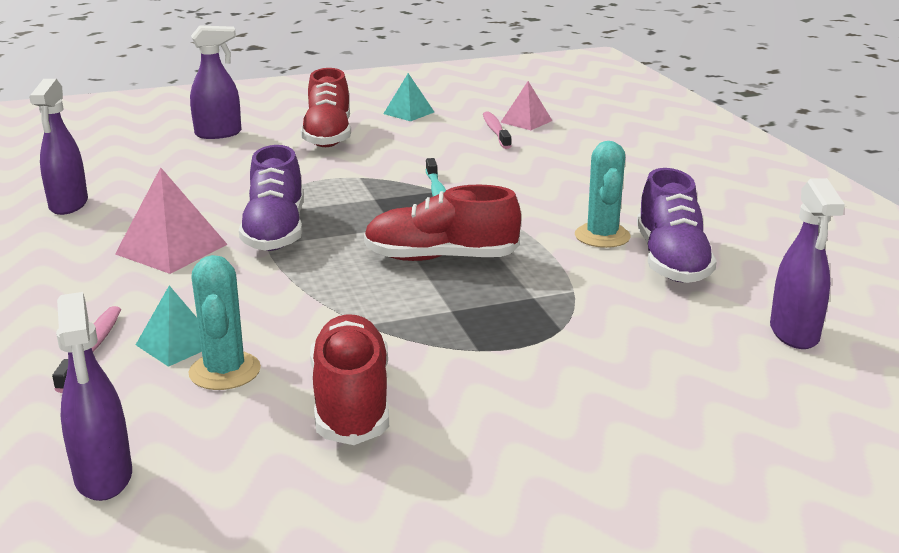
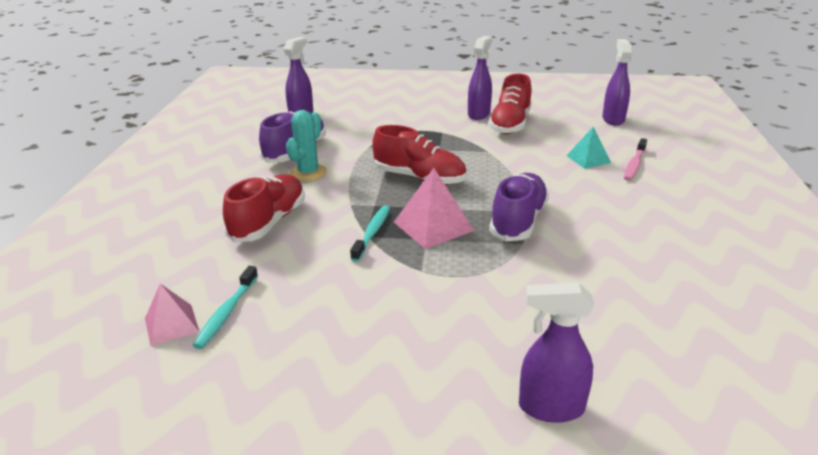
camera: 155 degrees left, 5 degrees up
(68, 205) = (705, 294): purple spray bottle -> purple spray bottle (479, 114)
(171, 249) = (597, 221): pink pyramid -> pink pyramid (433, 226)
(225, 371) = (564, 143): turquoise cactus -> none
(328, 136) = (412, 357): red shoe -> red shoe (269, 222)
(409, 113) = (274, 392): turquoise pyramid -> none
(496, 131) = (226, 313): pink toothbrush -> turquoise toothbrush

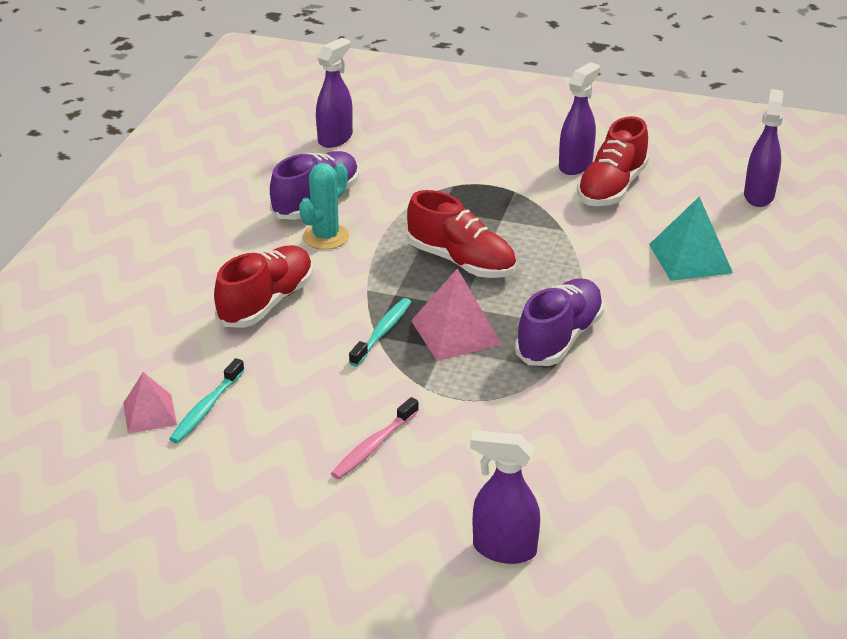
camera: 10 degrees right, 5 degrees up
(588, 159) = (690, 258): turquoise pyramid -> turquoise pyramid, size x1.56
(634, 165) = (746, 274): pink toothbrush -> pink toothbrush (373, 446)

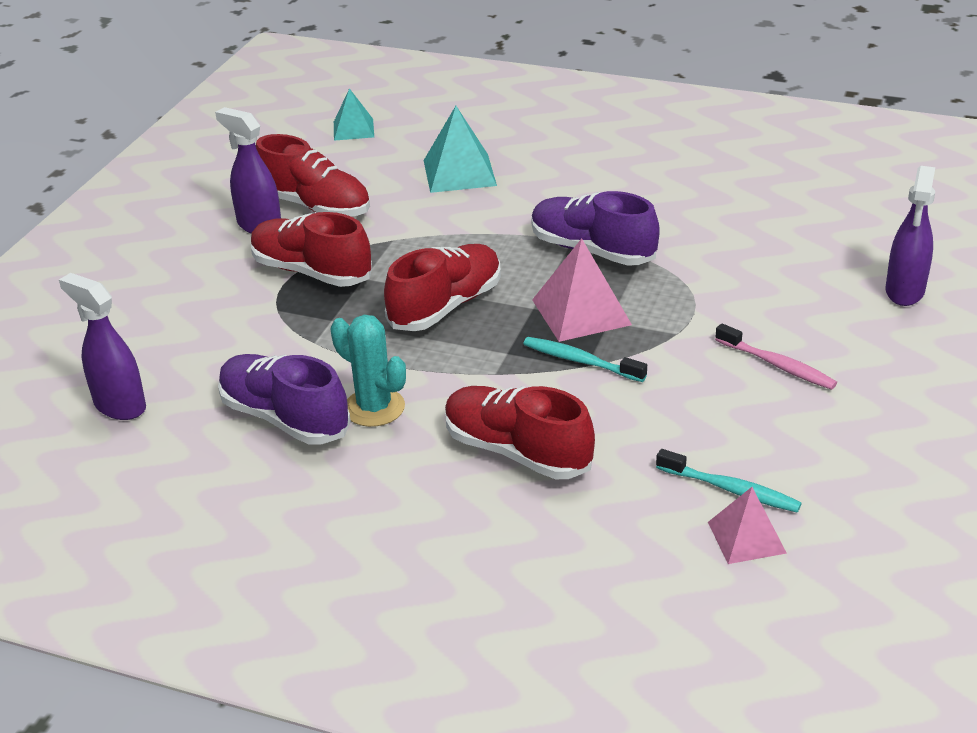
camera: 85 degrees left, 0 degrees up
(507, 195) = (311, 272): none -> red shoe
(758, 195) = (353, 129): purple spray bottle -> turquoise pyramid

